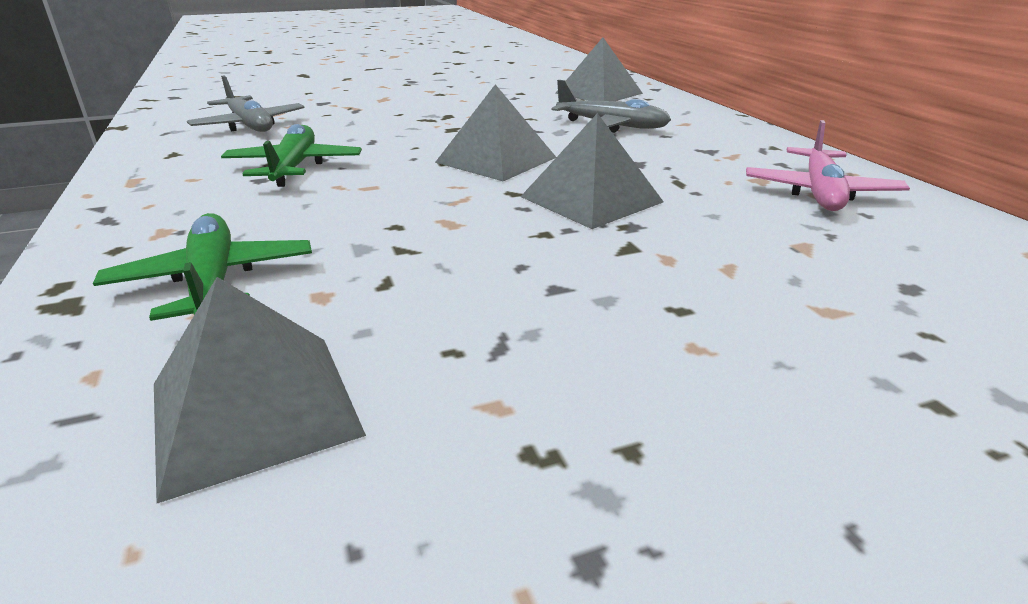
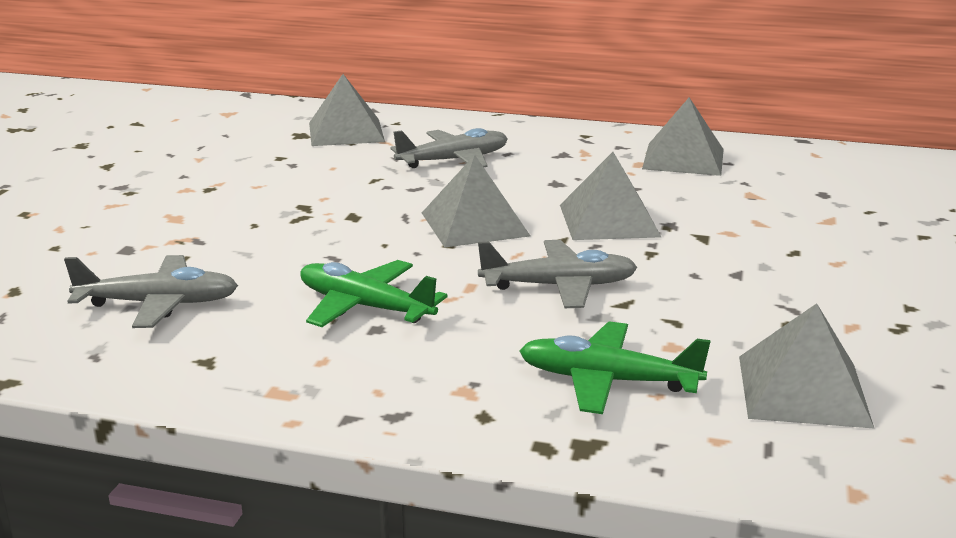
camera: 55 degrees left, 5 degrees down
(408, 215) = (559, 286): none -> grey plane
(820, 193) = (683, 159): pink plane -> grey pyramid

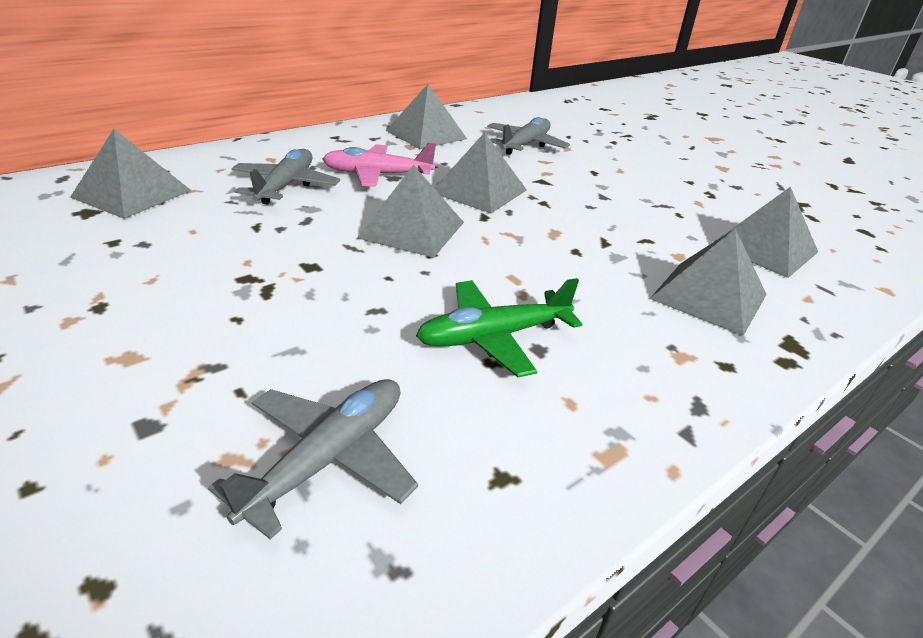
camera: 55 degrees left, 10 degrees up
(546, 176) = (377, 175): none -> pink plane
(559, 286) = (555, 249): grey plane -> grey plane (525, 145)
(607, 381) = (709, 296): green plane -> grey pyramid

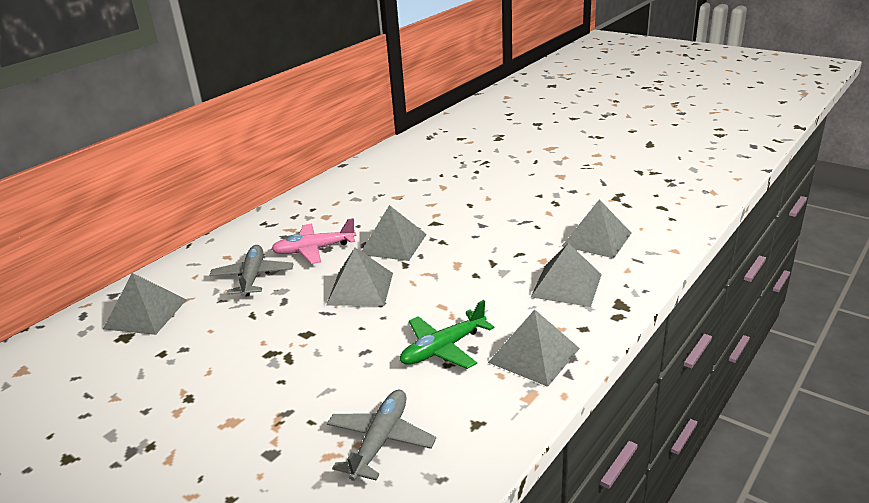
camera: 10 degrees left, 5 degrees down
(426, 134) = (332, 202): grey pyramid -> grey pyramid (534, 355)
(525, 145) = (411, 192): grey plane -> none

